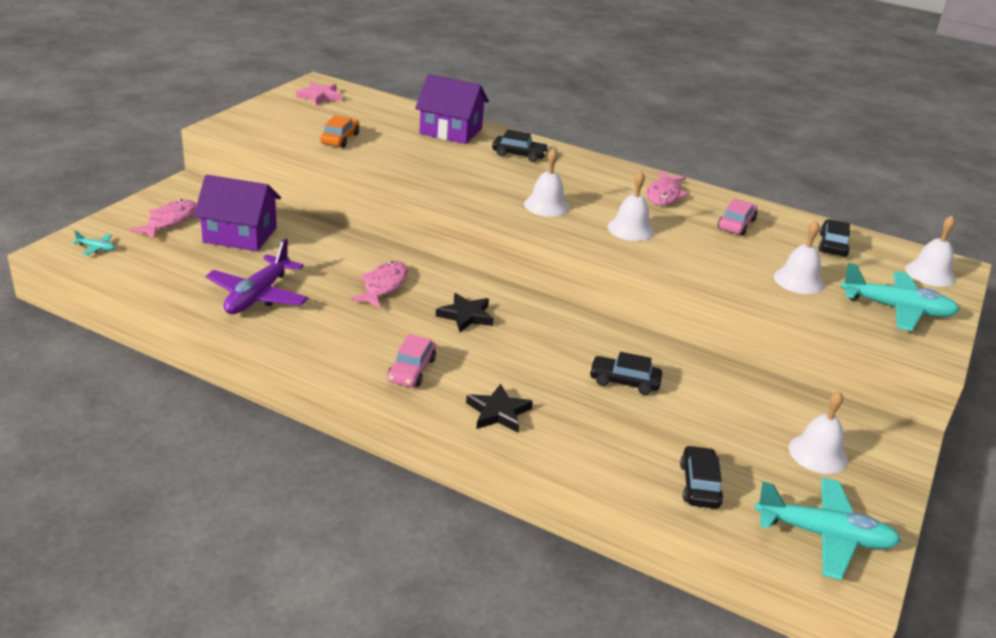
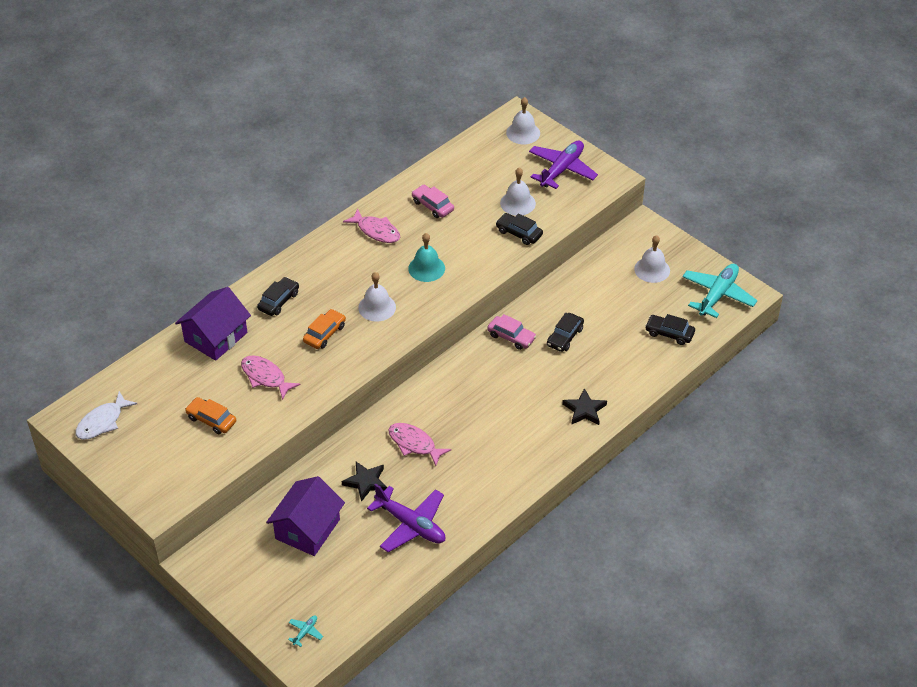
camera: 70 degrees left, 15 degrees up
(169, 221) = (267, 578): pink fish -> pink fish (265, 377)
(320, 96) = (102, 422): pink star -> white fish
(411, 370) = (529, 446): pink car -> pink car (511, 337)
(466, 316) = (468, 402): black star -> black star (366, 482)
(488, 181) = (325, 334): none -> orange car
(630, 229) = (426, 268): white bell -> turquoise bell
(832, 245) = (475, 165): black car -> black car (519, 233)
(896, 309) = (561, 169): turquoise plane -> purple plane

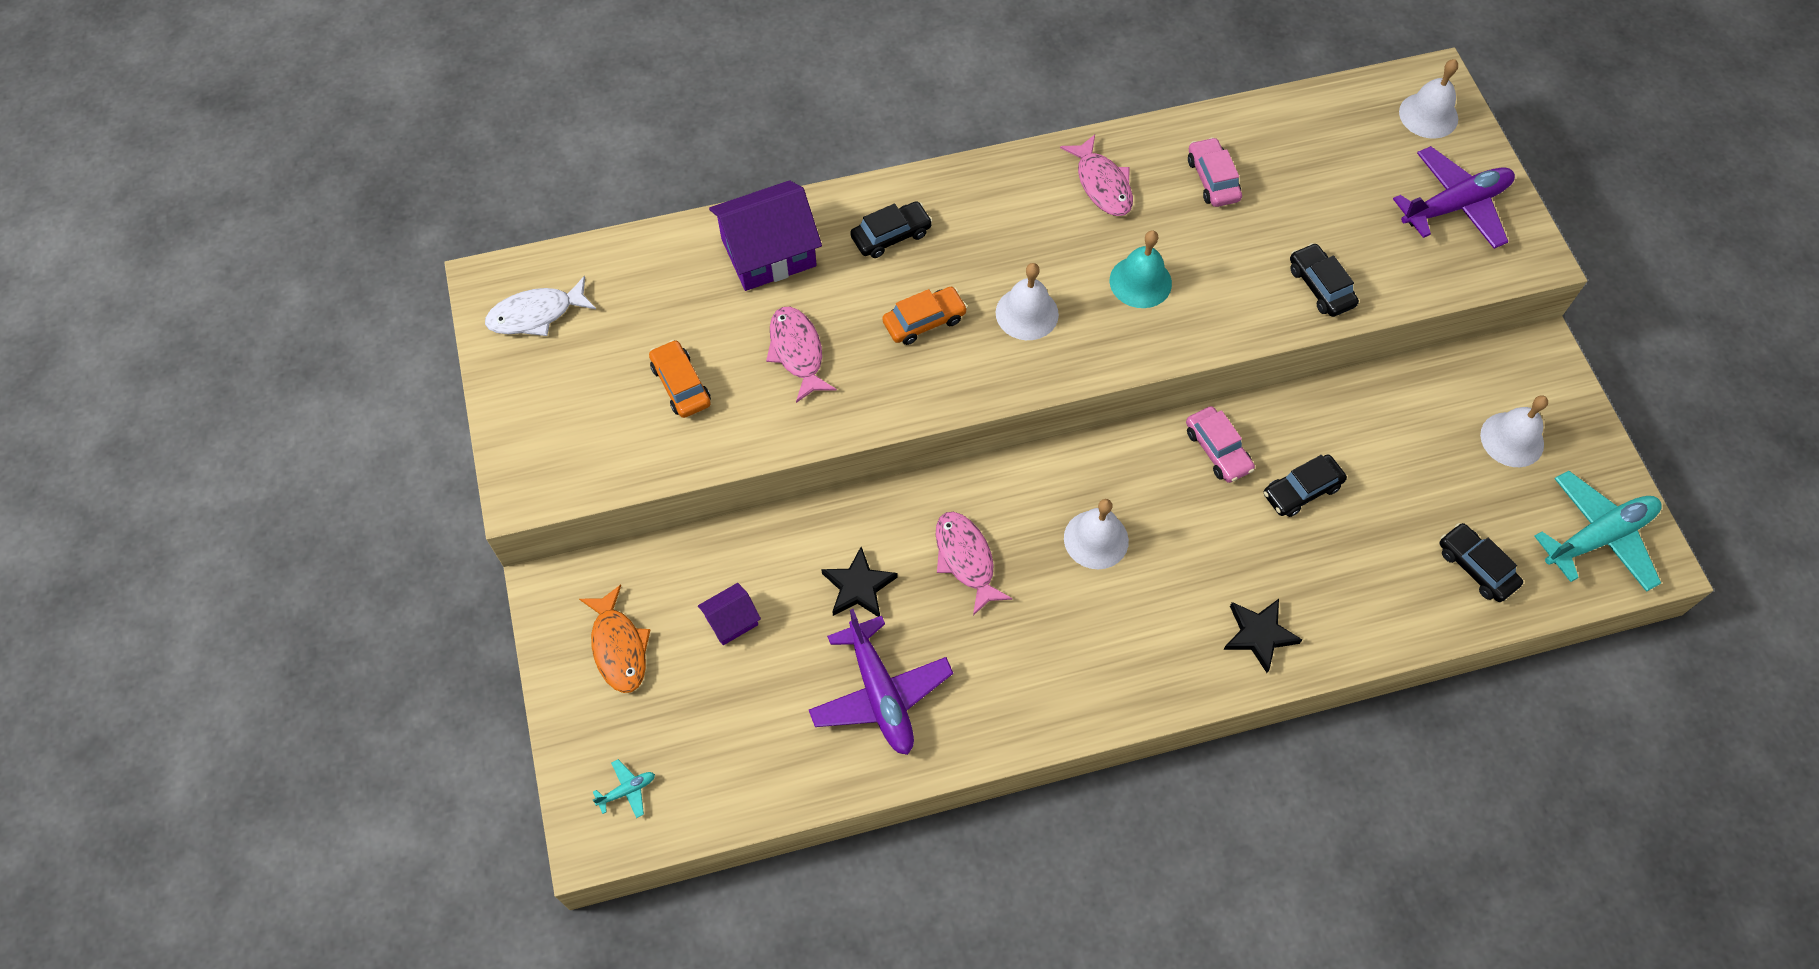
camera: 30 degrees right, 15 degrees up
(253, 570) = (619, 647): none -> orange fish
(307, 529) = (731, 620): purple house -> purple house, size x0.50
(517, 203) = (1349, 233): white bell -> white bell (1096, 539)

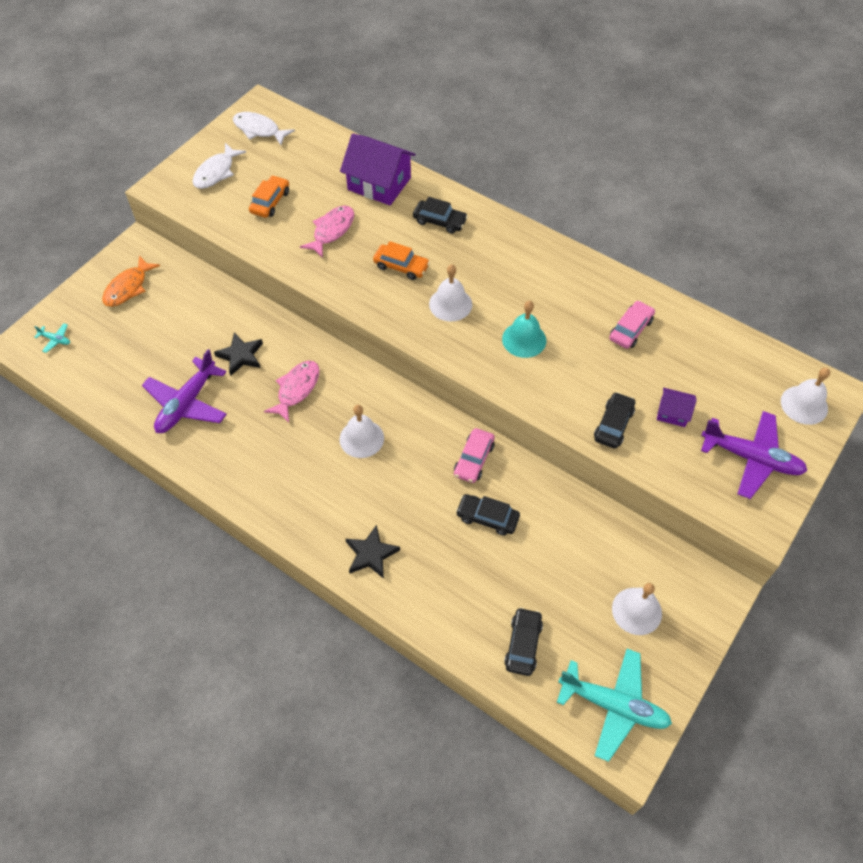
camera: 50 degrees right, 5 degrees down
(564, 411) = (216, 172): none -> white fish
(731, 620) = (178, 319): purple house -> purple house (672, 413)
(1102, 184) = (570, 284): pink fish -> none

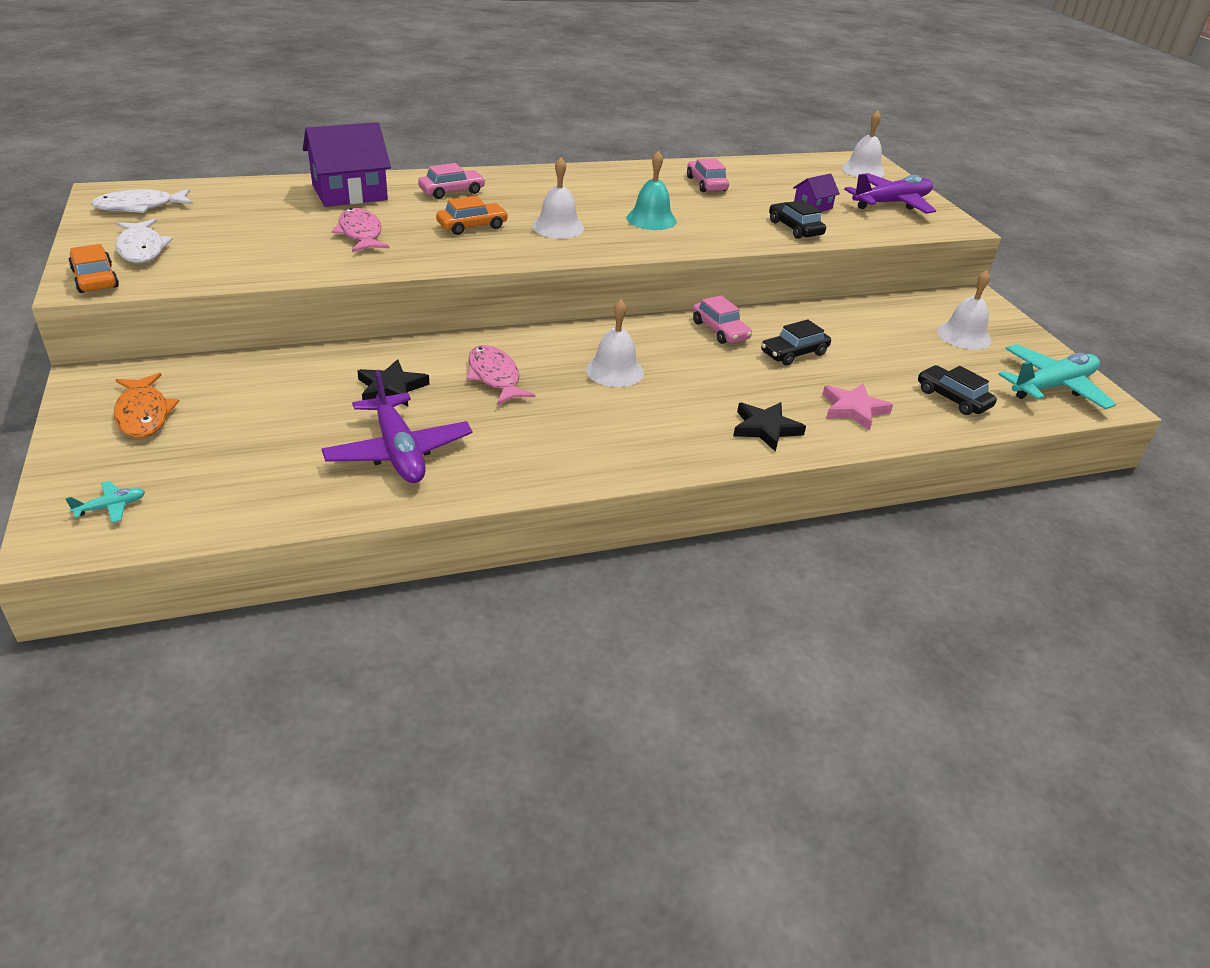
camera: 55 degrees left, 20 degrees down
(270, 202) = (253, 243): orange car -> orange car (95, 279)
(439, 221) = (452, 191): black car -> pink car
(445, 590) = (853, 409): none -> pink star

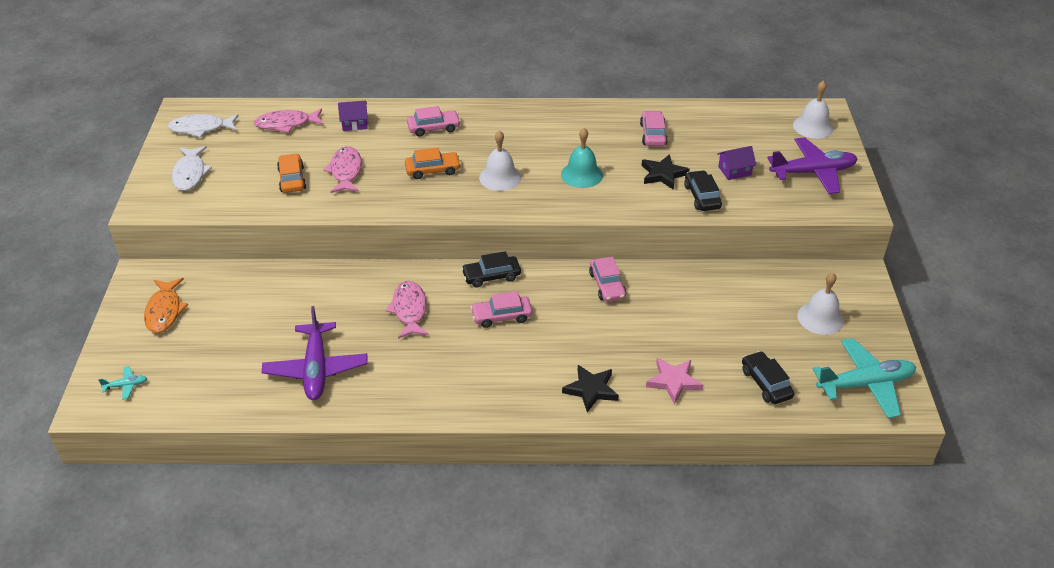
camera: 20 degrees right, 5 degrees up
(95, 279) = (153, 201): orange car -> orange car (292, 179)
(259, 197) = (286, 124): none -> pink fish
(350, 193) = (354, 123): purple house -> purple house, size x0.50
(391, 388) = (332, 310): black star -> black star (663, 174)
(614, 371) = (501, 316): white bell -> pink car
(794, 353) = (656, 317): black car -> black car (491, 276)

